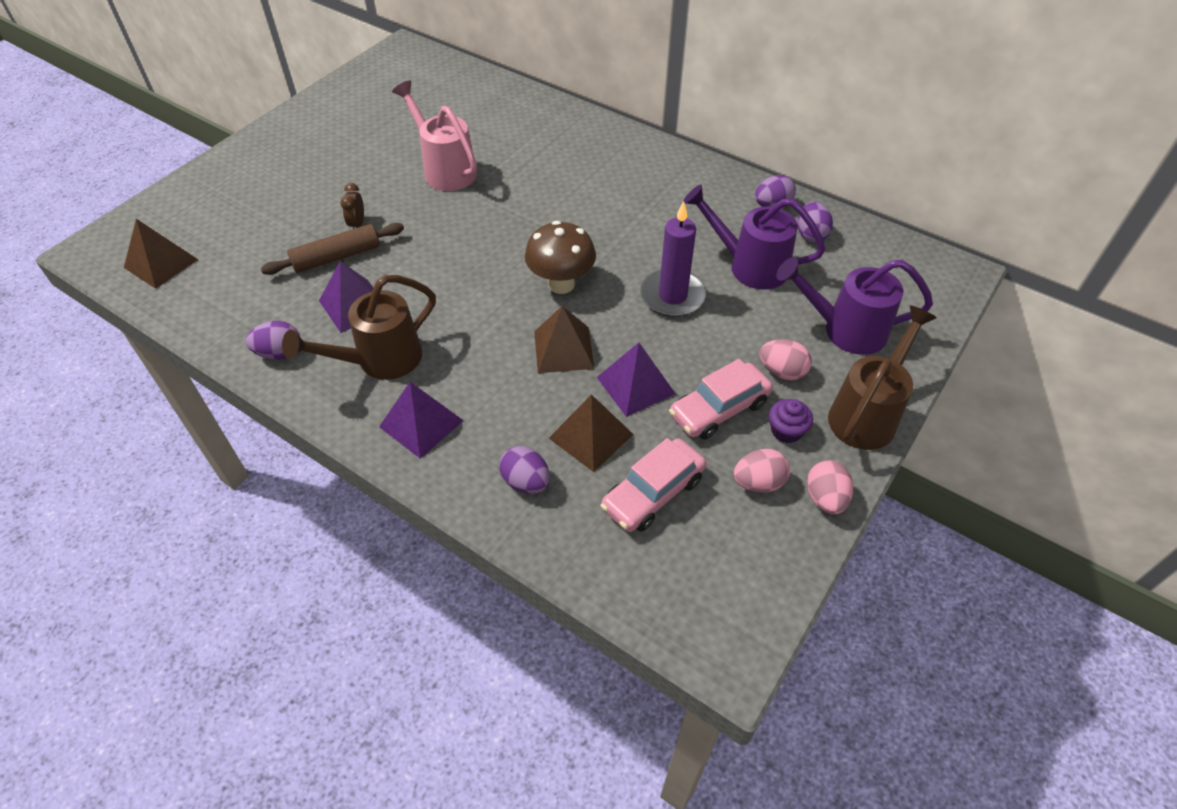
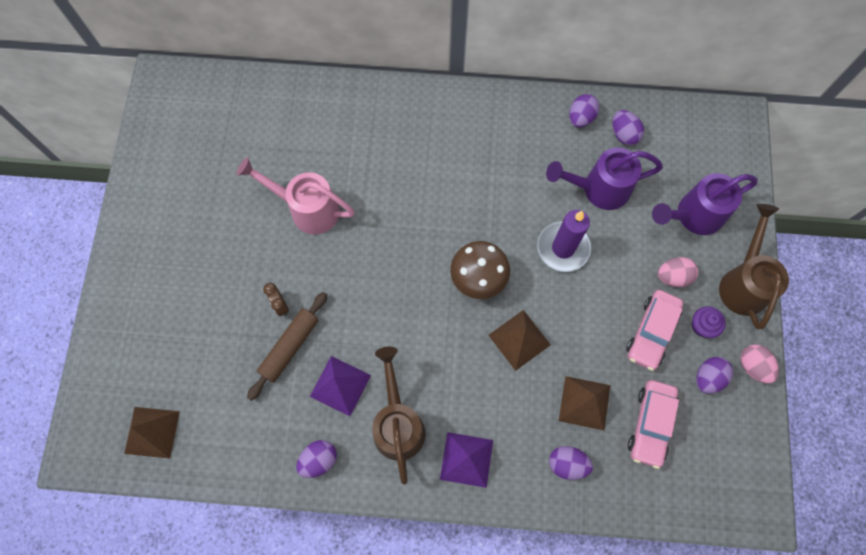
camera: 30 degrees left, 20 degrees up
(380, 360) = (398, 424): brown watering can -> brown watering can turned 150 degrees clockwise
(636, 385) = (587, 343): purple pyramid -> none
(758, 482) = (708, 378): pink egg -> purple egg

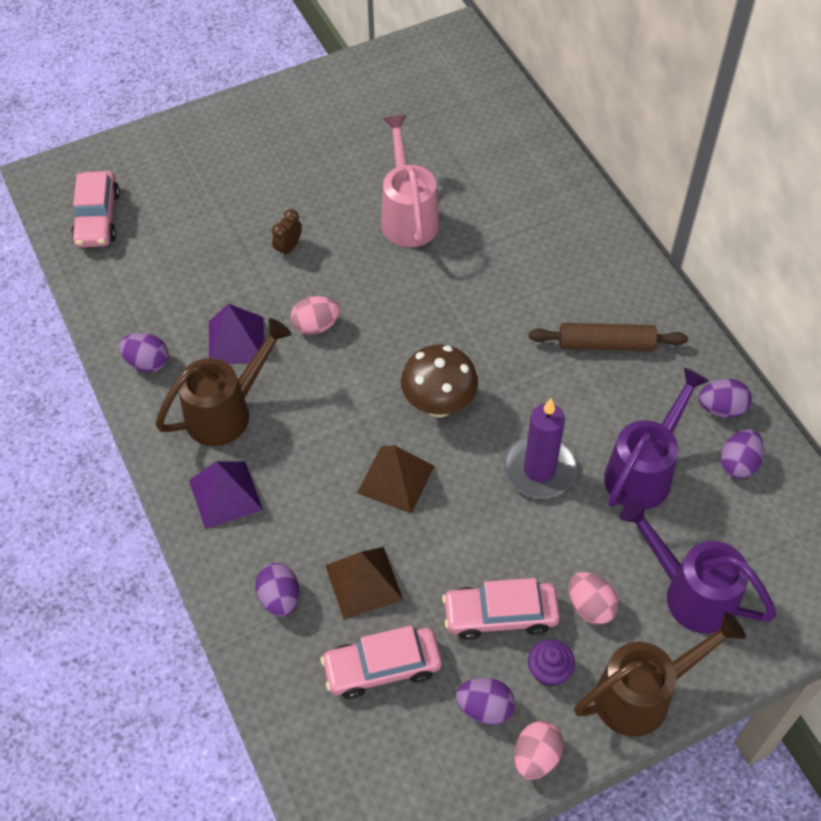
camera: 60 degrees right, 15 degrees down
(152, 432) = (97, 218): brown pyramid -> pink car
(290, 347) = (250, 278): brown rolling pin -> brown rolling pin (606, 344)
(363, 323) = (316, 326): none -> pink egg
(599, 189) = (643, 471): purple watering can -> purple watering can turned 75 degrees clockwise

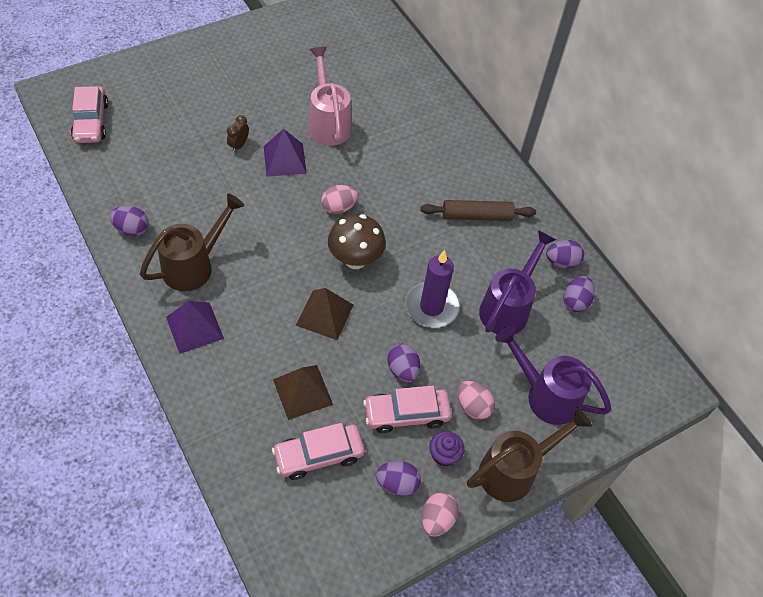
camera: 10 degrees left, 0 degrees up
(236, 341) = (200, 213): purple pyramid -> purple pyramid (285, 159)
(279, 598) = (238, 405): purple egg -> purple egg (402, 370)
(316, 326) = (261, 202): pink egg -> pink egg (338, 208)

